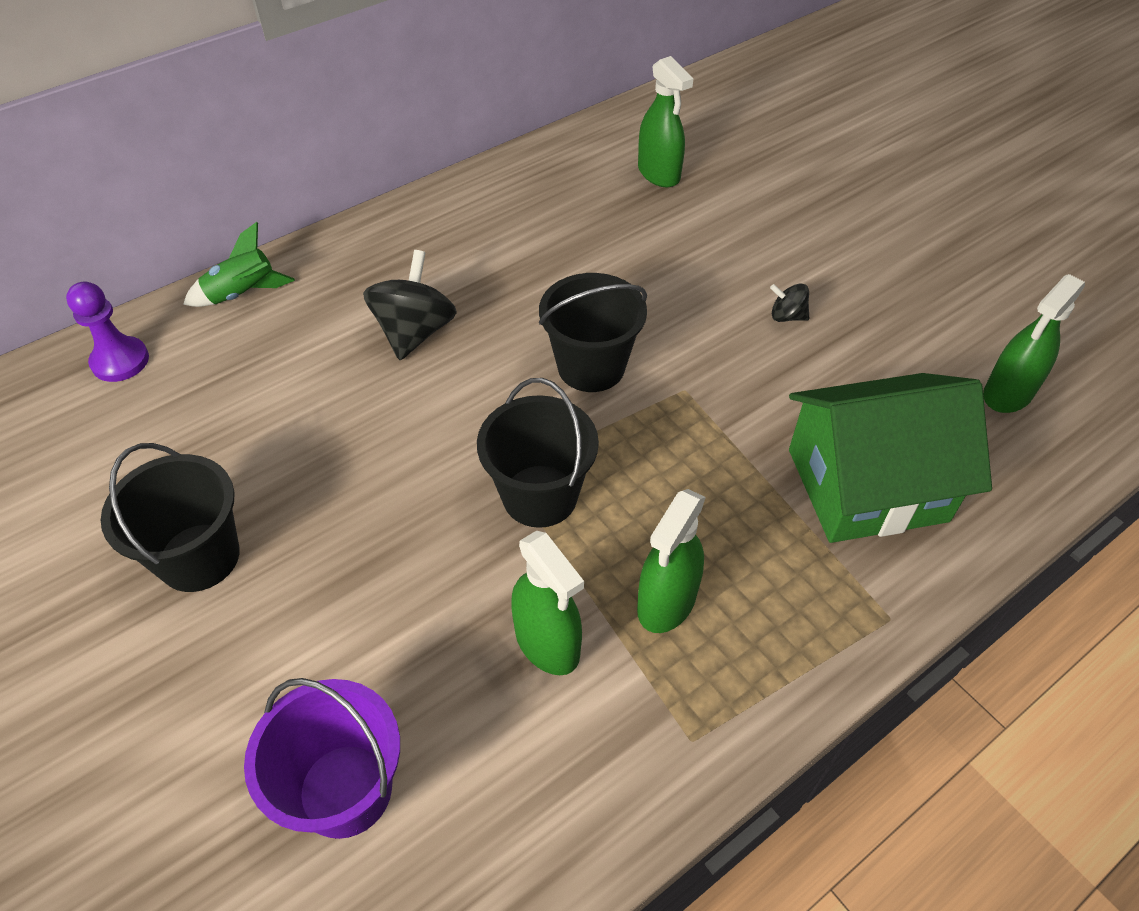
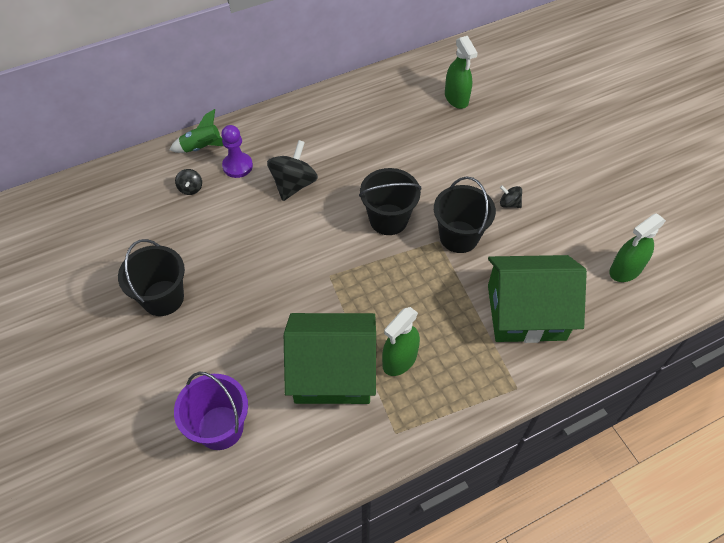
camera: 10 degrees right, 5 degrees up
(120, 361) = (132, 180): purple pawn -> purple pawn (237, 166)
(230, 362) = (190, 188): none -> black spinning top
(540, 496) = (344, 291): black bucket -> black bucket (459, 237)
(547, 643) = (333, 371): green spray bottle -> green house

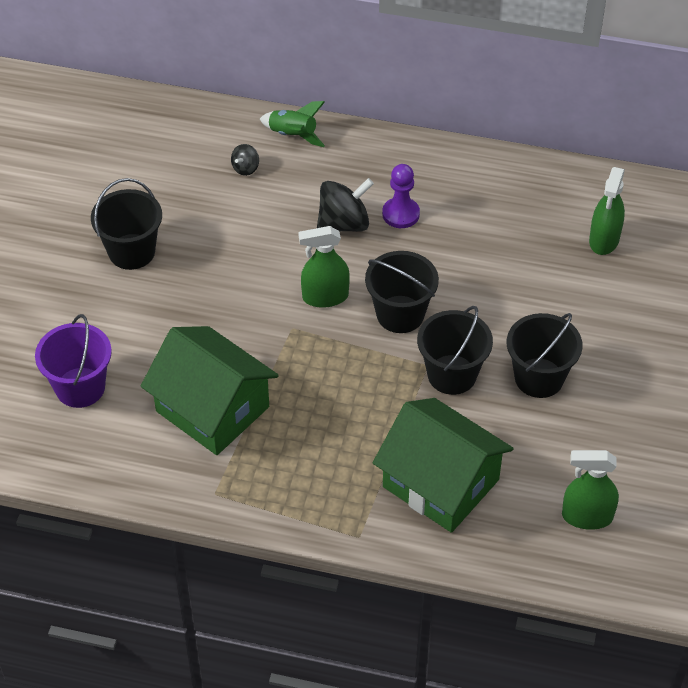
camera: 40 degrees right, 5 degrees down
(237, 166) = (308, 173): purple pawn -> purple pawn (400, 214)
(399, 360) = (279, 440): green spray bottle -> green spray bottle (325, 297)
(509, 203) = (539, 378): black spinning top -> black bucket

